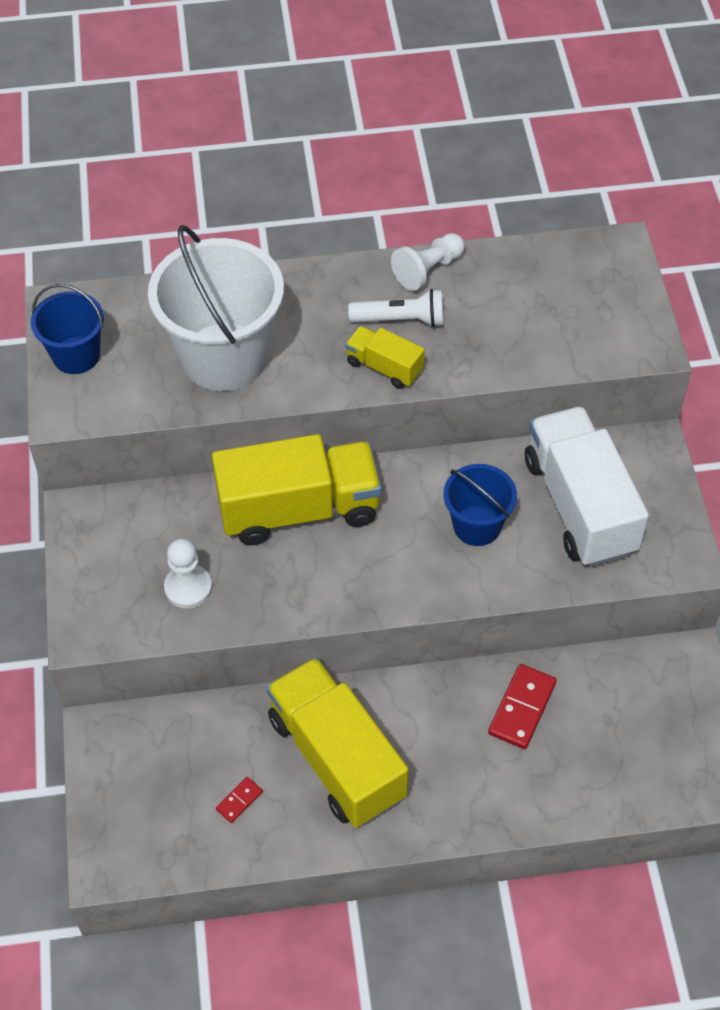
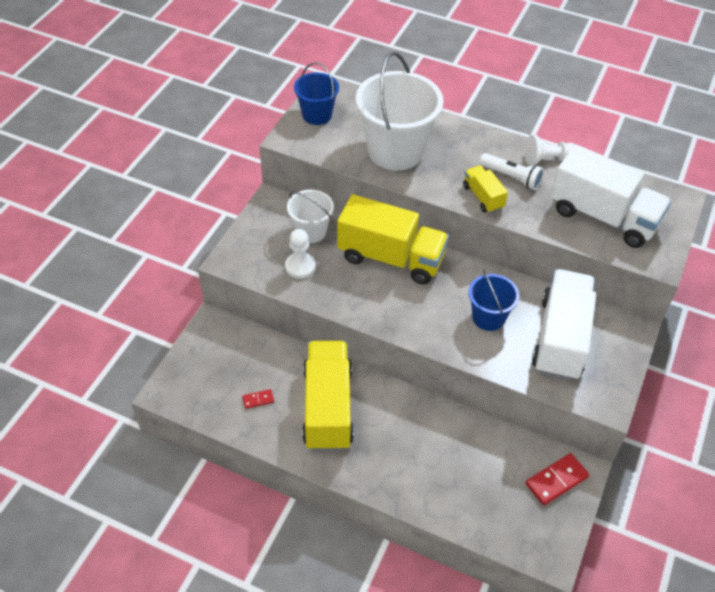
camera: 30 degrees right, 5 degrees down
(165, 528) = (311, 231): none -> white bucket
(522, 708) = (455, 441): red domino -> red domino (556, 480)
(547, 319) = (603, 217): none -> white truck

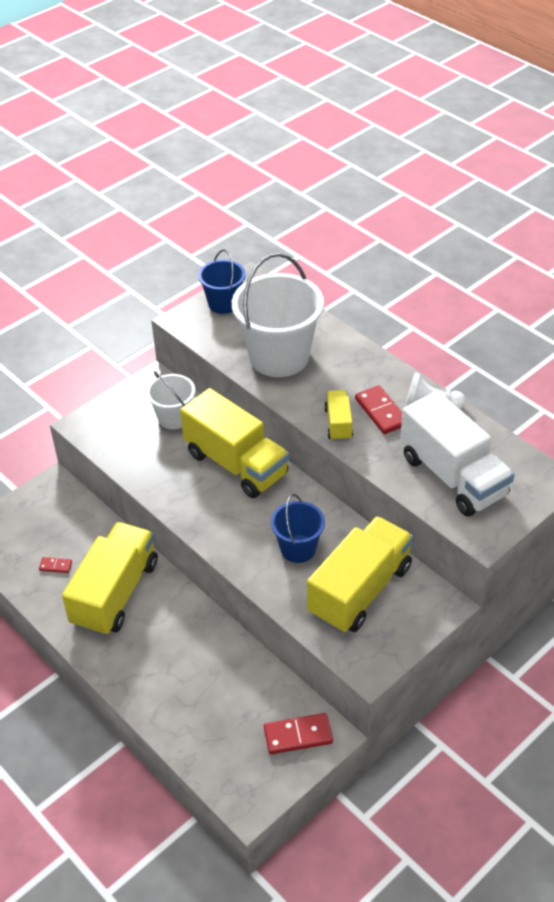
camera: 25 degrees right, 5 degrees down
(300, 266) = (144, 448): white pawn -> none
(511, 177) = (381, 412): white flashlight -> red domino
(560, 338) = (360, 591): white truck -> yellow truck

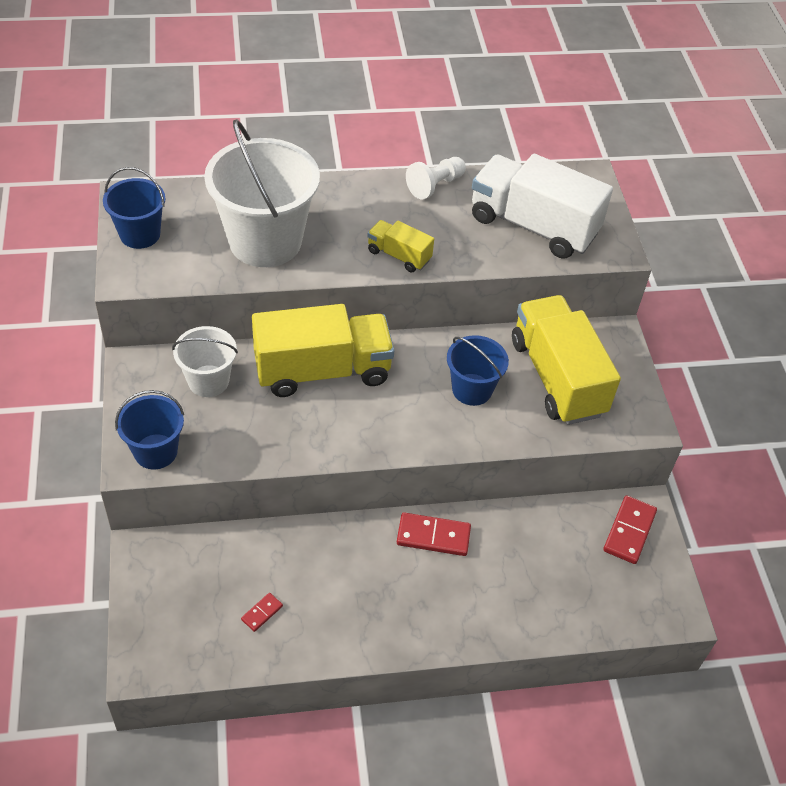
camera: 60 degrees left, 5 degrees up
(98, 429) = (155, 451): none -> blue bucket
(115, 593) = (347, 579): yellow truck -> none
(381, 412) = (412, 221): red domino -> red domino (433, 536)
(453, 476) = (533, 226): white truck -> white truck turned 150 degrees counterclockwise

